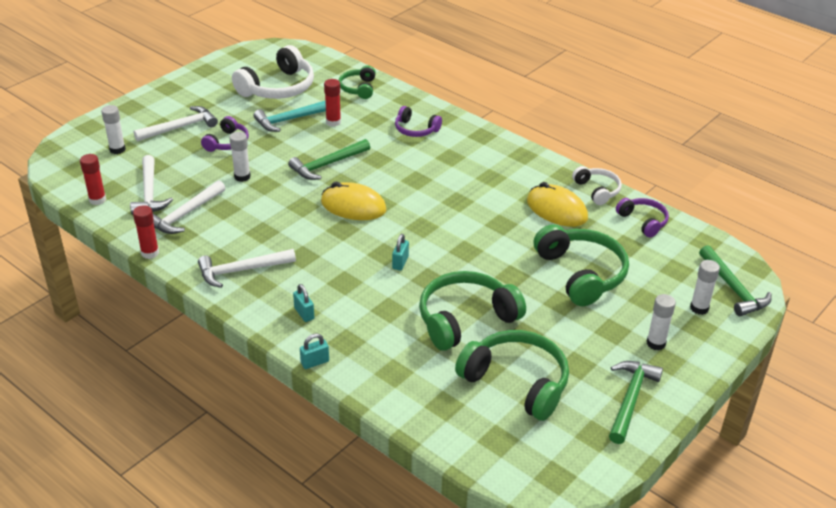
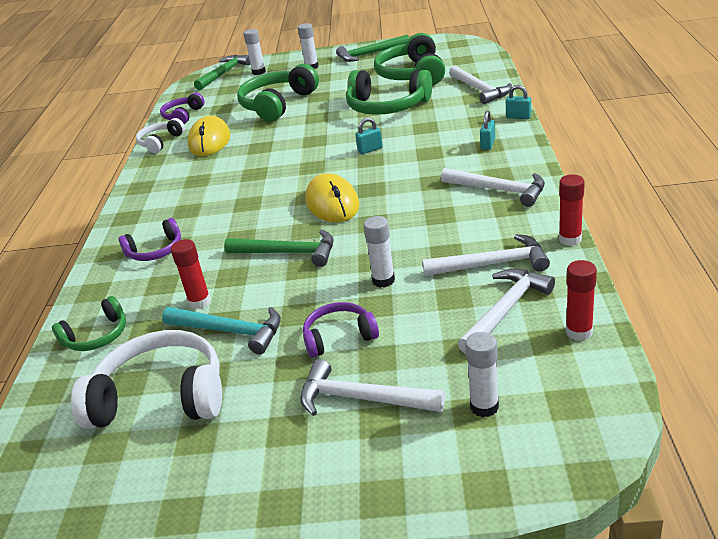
camera: 125 degrees left, 5 degrees down
(403, 388) = (480, 90): none -> white hammer
(415, 129) = (155, 251): purple headphones -> purple headphones turned 75 degrees clockwise

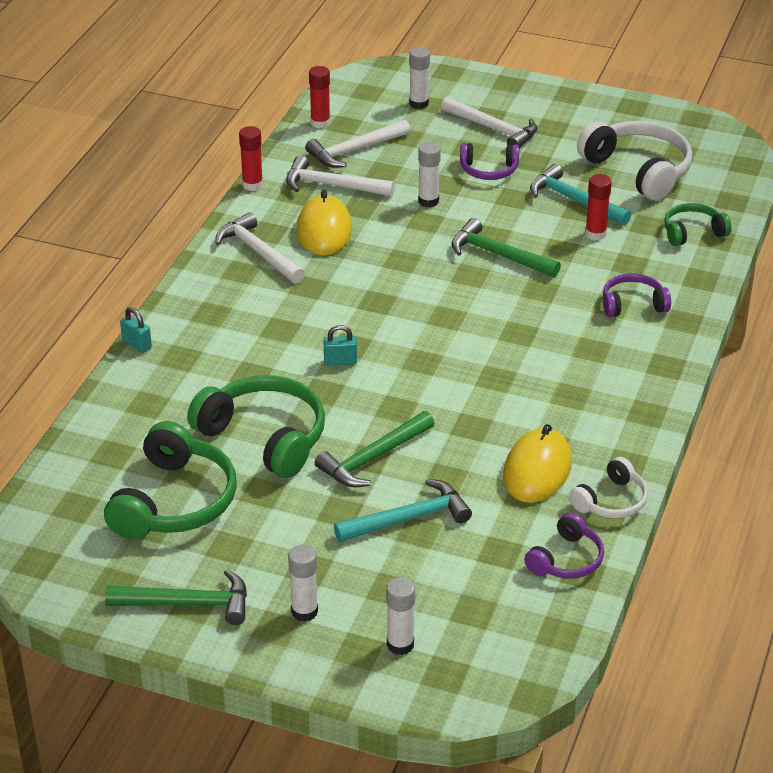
camera: 165 degrees left, 5 degrees up
(161, 397) = (638, 170): white headphones -> white headphones turned 150 degrees counterclockwise
(224, 73) = (464, 675): green hammer -> green hammer (373, 458)
(277, 104) = (409, 518): green headphones -> turquoise hammer
(332, 203) = (427, 297): yellow mouse -> yellow mouse (324, 230)
(480, 90) = (125, 417): white hammer -> none
(488, 144) = (210, 315): turquoise padlock -> none

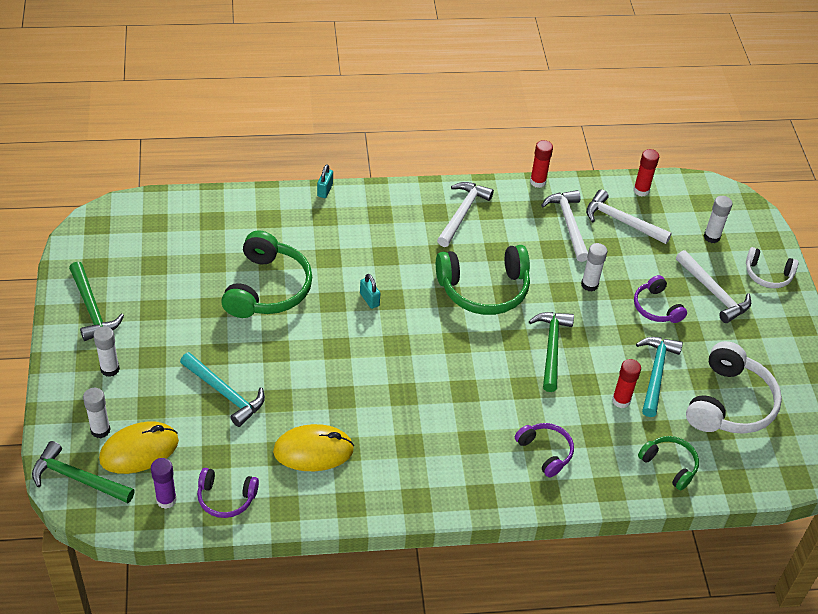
camera: 60 degrees right, 10 degrees up
(174, 501) = (182, 267): green headphones -> green headphones (484, 289)
(324, 230) = (512, 238): yellow mouse -> yellow mouse (139, 450)
(373, 458) = (277, 353): green hammer -> green hammer (77, 478)
(493, 129) = (713, 293): white hammer -> white hammer turned 45 degrees counterclockwise
(542, 611) = (166, 500): none -> purple glue stick
(611, 501) = (302, 506): white headphones -> white headphones (767, 274)

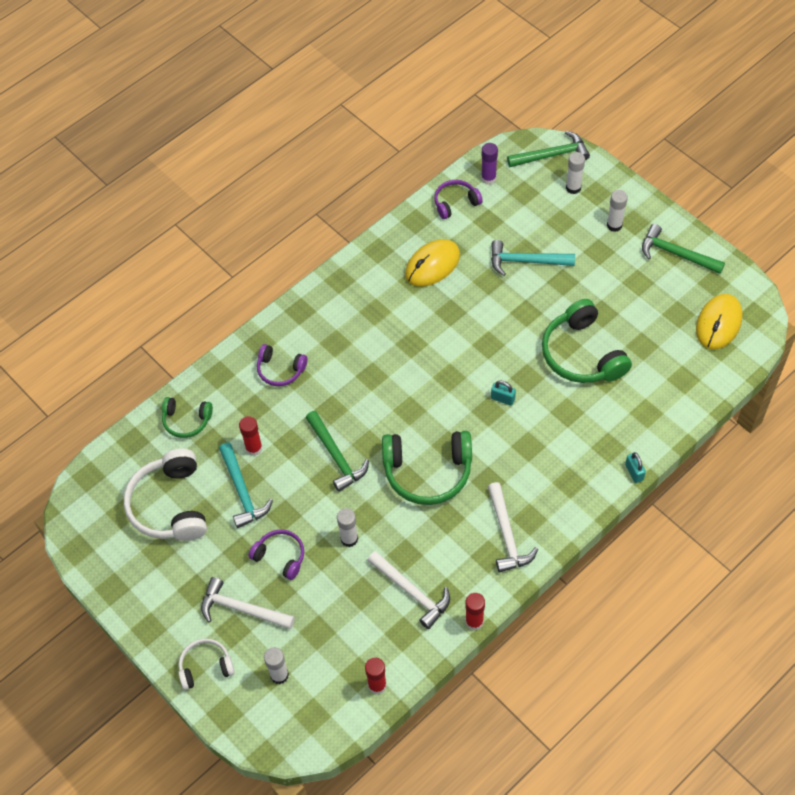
camera: 150 degrees right, 10 degrees up
(139, 450) = (536, 193): yellow mouse -> yellow mouse (718, 323)
(484, 289) = (427, 472): green headphones -> green headphones turned 135 degrees counterclockwise
(621, 221) = (369, 631): white hammer -> none

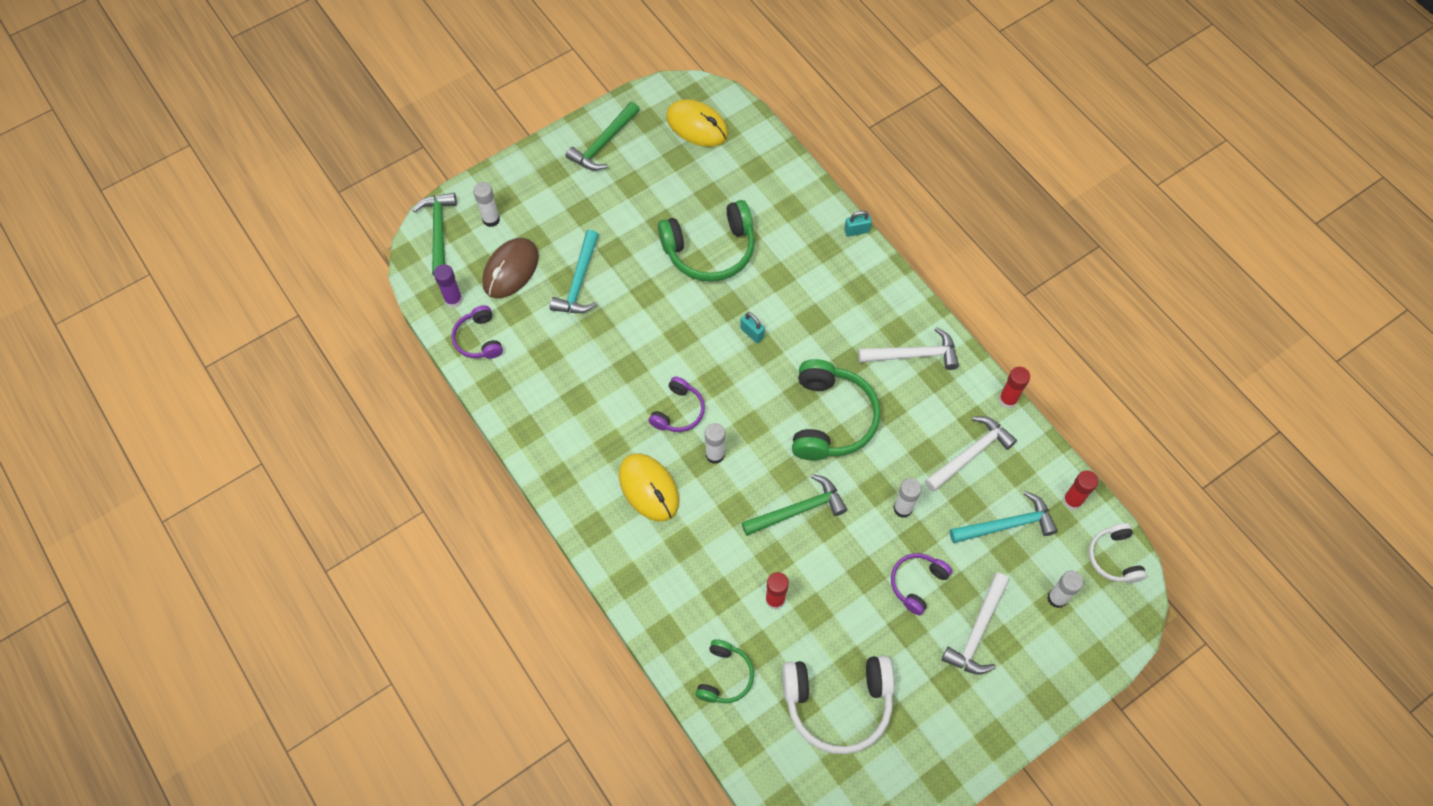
camera: 85 degrees left, 5 degrees up
(205, 667) = (1044, 677): white headphones -> white headphones (1114, 558)
(242, 491) = (830, 618): turquoise hammer -> turquoise hammer (1007, 525)
(280, 370) = (672, 559): purple headphones -> purple headphones (678, 411)
(432, 265) = (561, 376): yellow mouse -> yellow mouse (649, 488)
(502, 399) = (752, 333): turquoise padlock -> turquoise padlock turned 75 degrees counterclockwise
(526, 211) = (511, 270): none -> brown mouse
(614, 225) = (552, 191): white glue stick -> white glue stick (715, 455)

